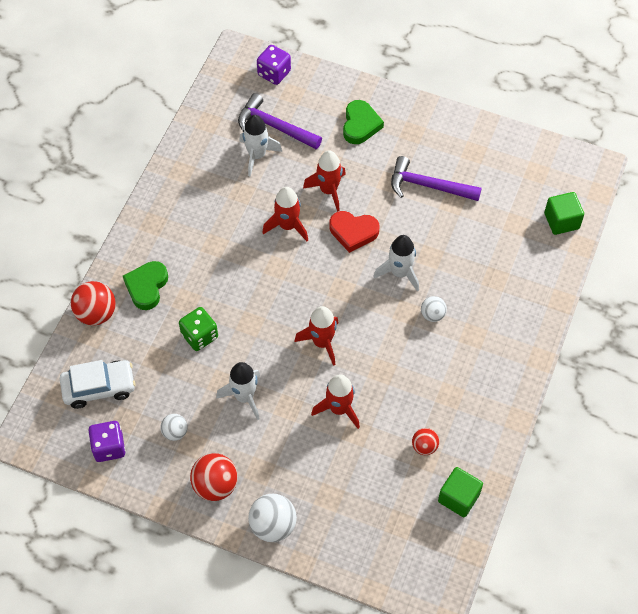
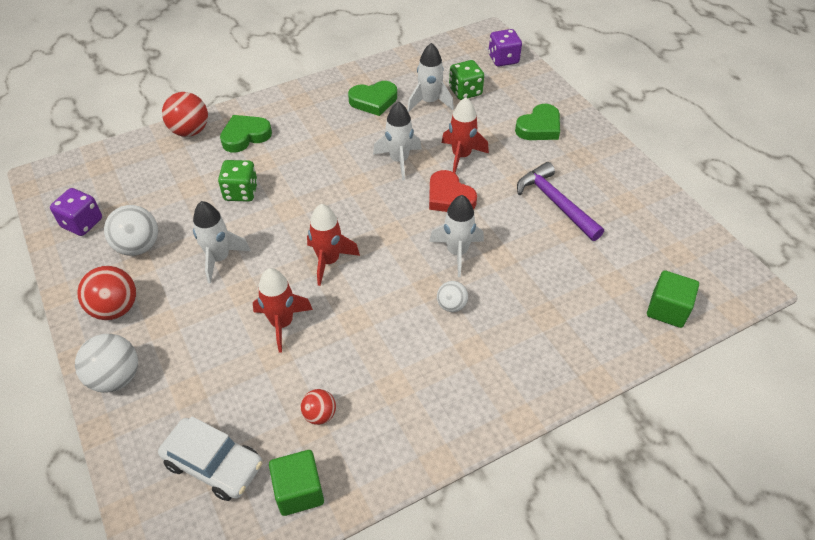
camera: 40 degrees right, 10 degrees down
(99, 387) = (129, 178): white car -> white car (214, 464)
(175, 432) = (138, 246): white ball -> white ball, size x1.70
(213, 184) = (373, 101): none -> green heart
(275, 126) = (465, 91): purple hammer -> green dice
(287, 226) = (399, 160): red rocket -> white rocket

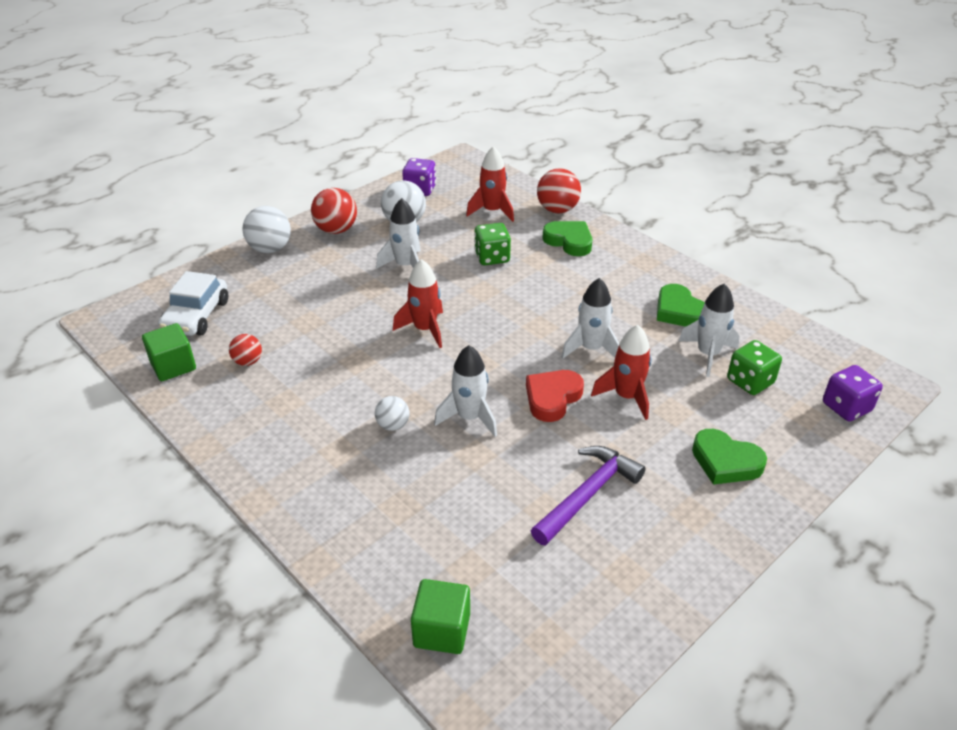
camera: 75 degrees right, 10 degrees down
(282, 323) = (342, 318): red rocket -> red rocket (492, 211)

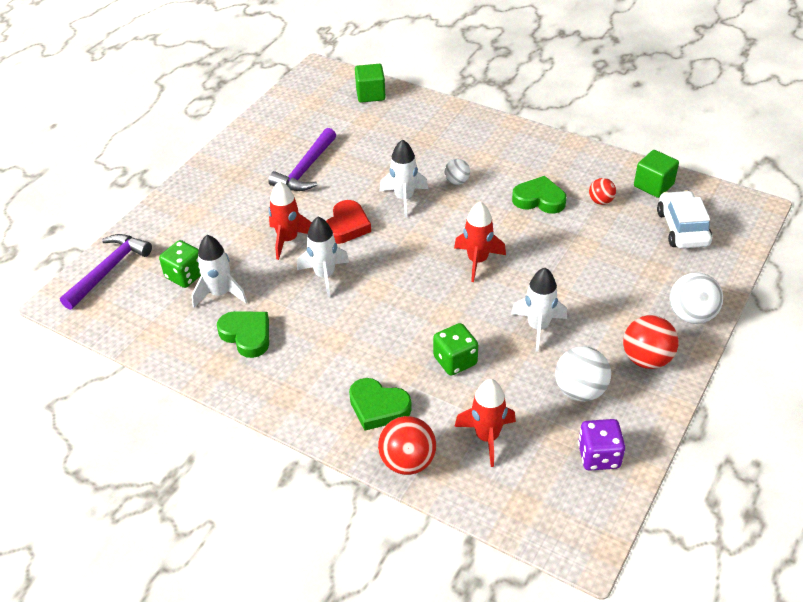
camera: 165 degrees right, 5 degrees up
(725, 462) = (211, 209): green heart -> green heart (539, 199)
(846, 407) = (108, 270): purple dice -> purple hammer

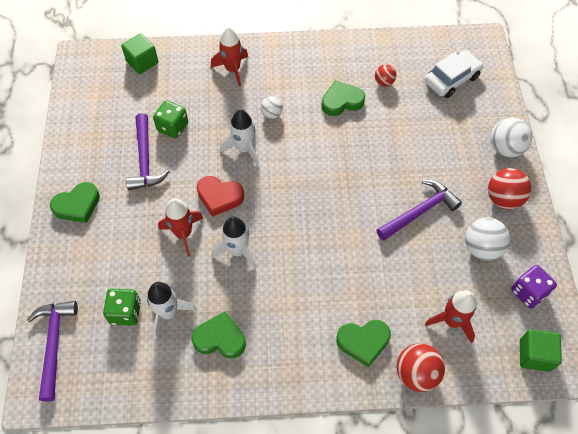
camera: 35 degrees left, 15 degrees up
(218, 178) = (77, 205): none -> green heart
(346, 226) = (219, 197): red heart -> red heart turned 120 degrees clockwise
(455, 361) = (386, 271): green dice -> green dice (172, 127)
(477, 261) = (338, 177): red rocket -> red rocket (232, 69)
(538, 327) = (419, 212): white rocket -> purple hammer
(653, 185) = (408, 51): green cube -> green cube (534, 355)
(682, 228) = (451, 79): white car -> white car turned 90 degrees clockwise

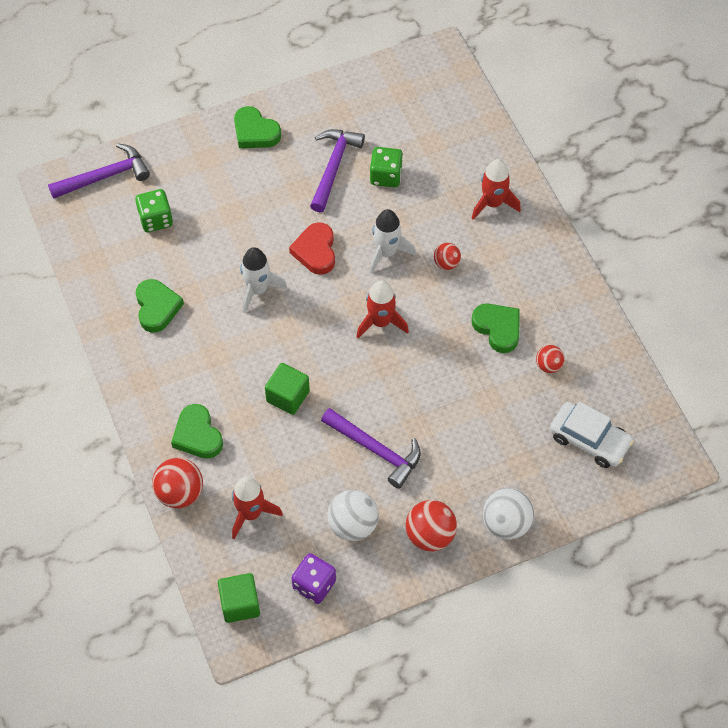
camera: 70 degrees right, 0 degrees up
(142, 62) = (461, 113): green cube -> green cube (288, 396)
(145, 159) = (333, 167): purple hammer -> purple hammer turned 135 degrees clockwise
(168, 313) = (168, 255): white rocket -> none
(183, 233) = (259, 235): red rocket -> red rocket (380, 322)
(271, 114) = (446, 263): white ball -> red ball

